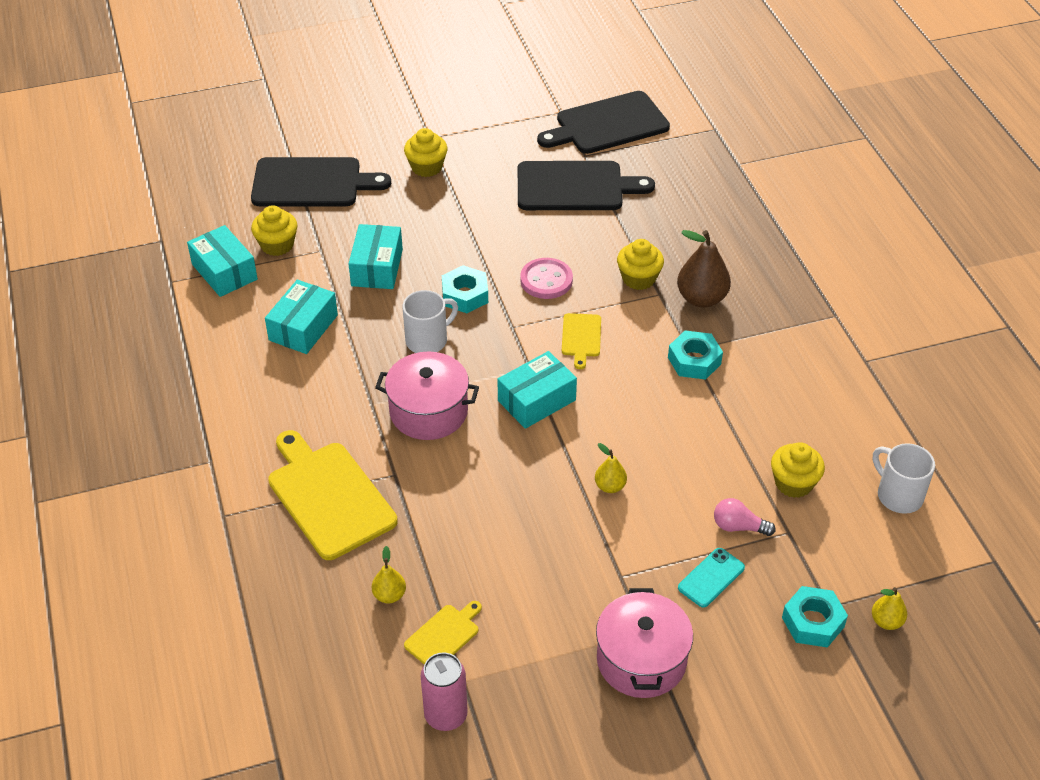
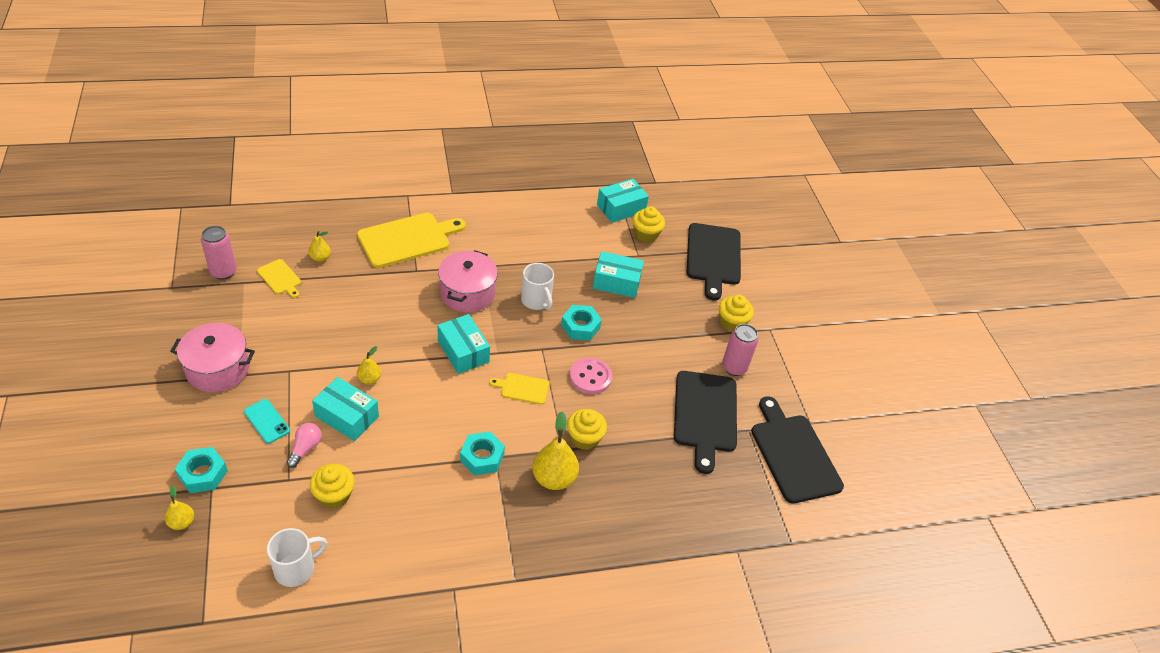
camera: 90 degrees right, 0 degrees up
(303, 327) = (560, 240): turquoise box -> turquoise box (347, 416)
(498, 165) = (734, 367): none -> pink can
(701, 298) = (554, 478): brown pear -> yellow pear

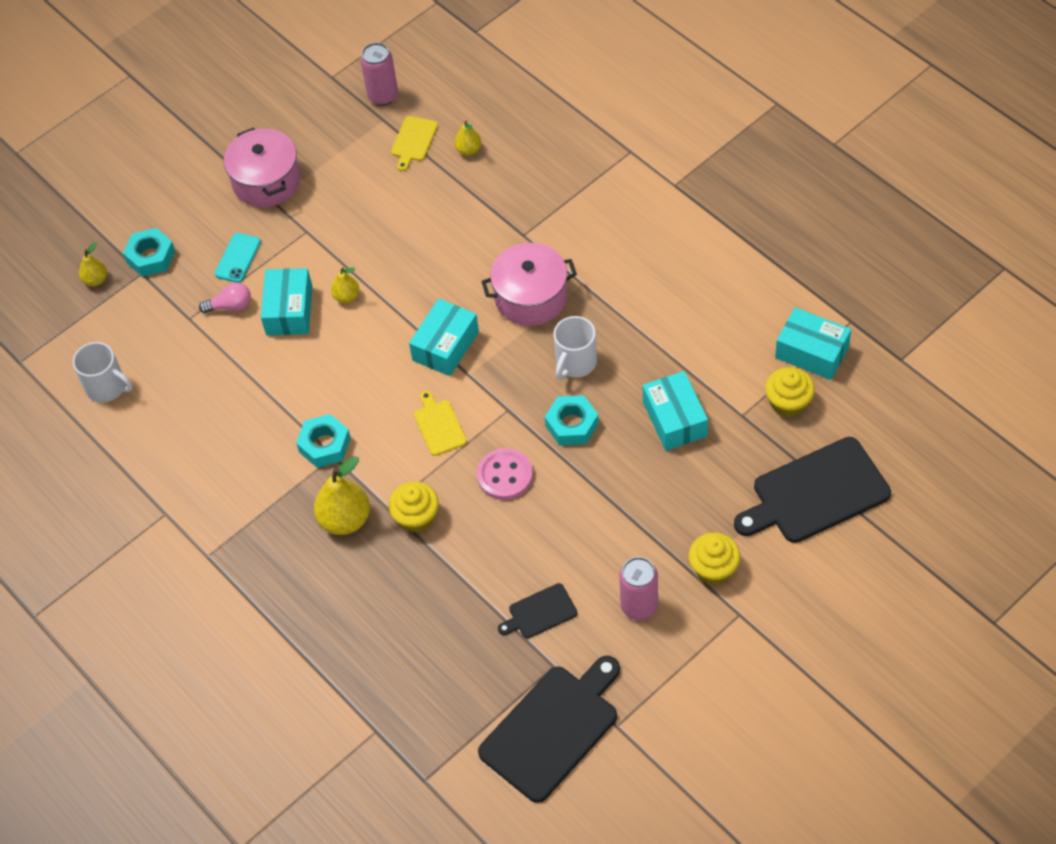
camera: 70 degrees right, 10 degrees up
(334, 495) = (197, 362): yellow cupcake -> none
(407, 239) = (562, 197): yellow cutting board -> none
(705, 415) = (540, 612): black cutting board -> black cutting board, size x0.49

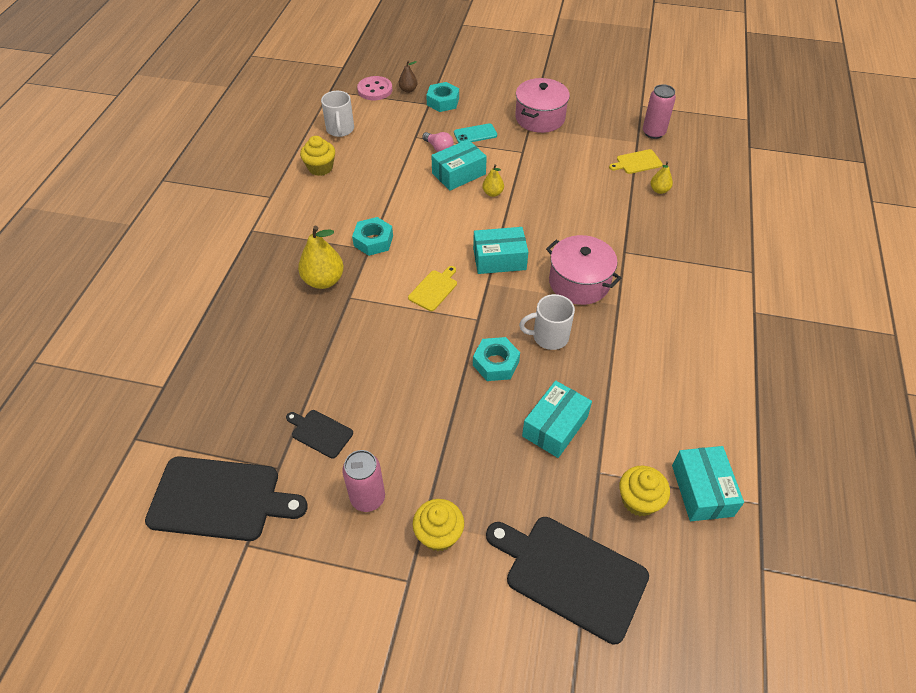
camera: 50 degrees right, 5 degrees down
(96, 280) = (408, 90): yellow pear -> brown pear
(416, 517) = (352, 316): yellow cupcake -> yellow cupcake (320, 168)
(505, 475) = (422, 347): pink button -> pink button (375, 90)

